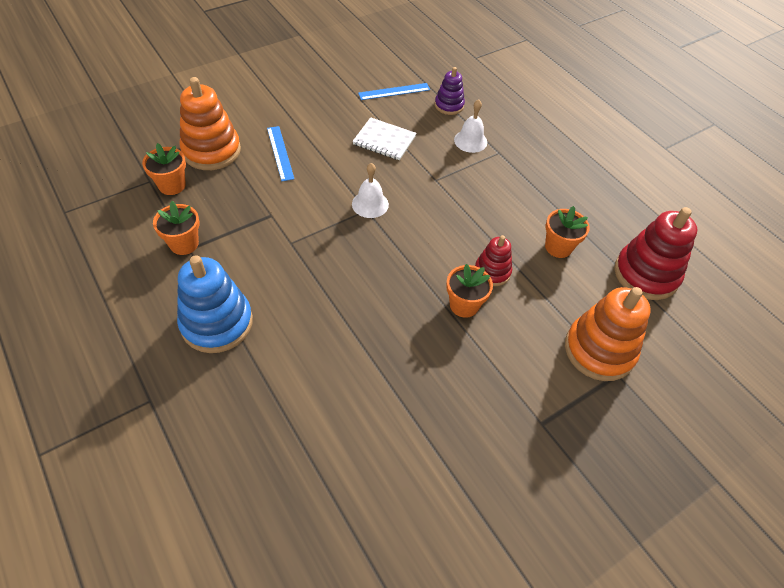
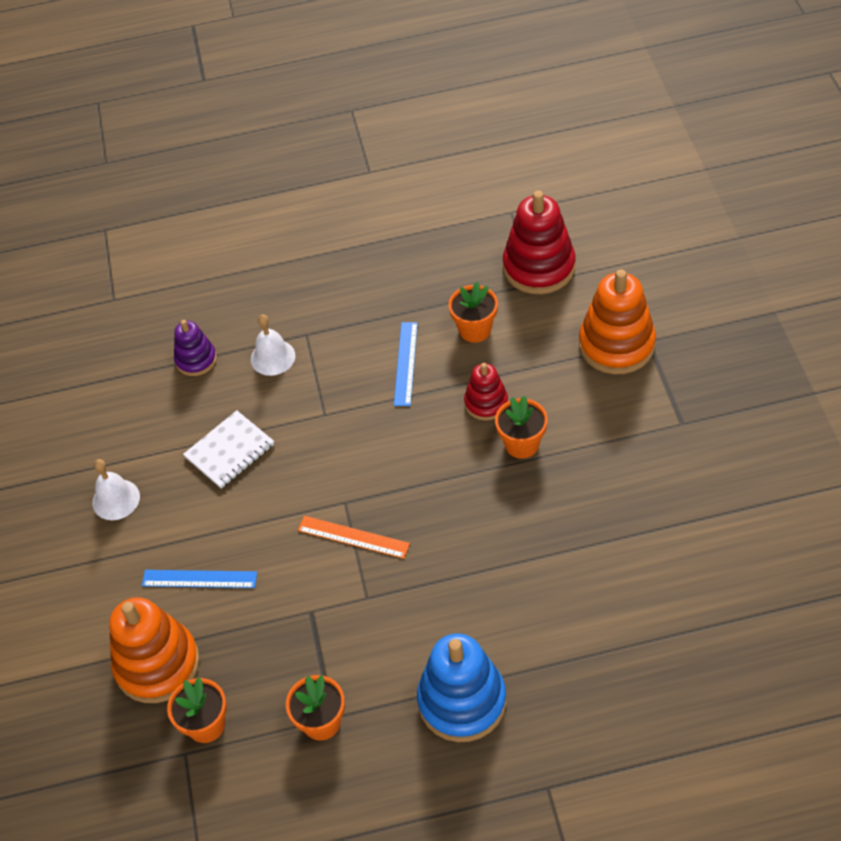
camera: 60 degrees left, 0 degrees up
(339, 222) = (353, 537): none -> orange ruler
(370, 204) = (336, 496): white bell -> white bell (116, 499)
(394, 91) = (138, 414): blue ruler -> blue ruler (405, 363)

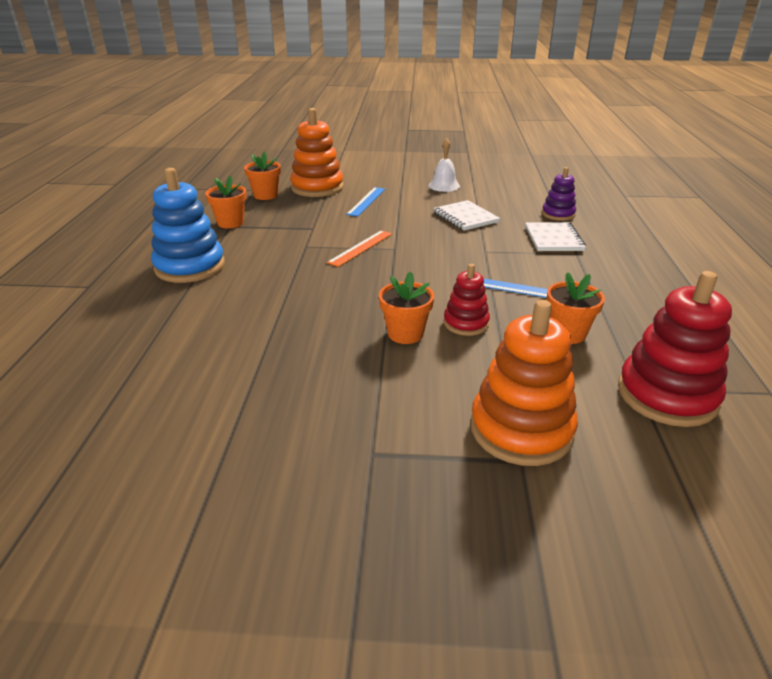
camera: 100 degrees right, 20 degrees down
(273, 357) = (553, 239): white bell -> white notebook

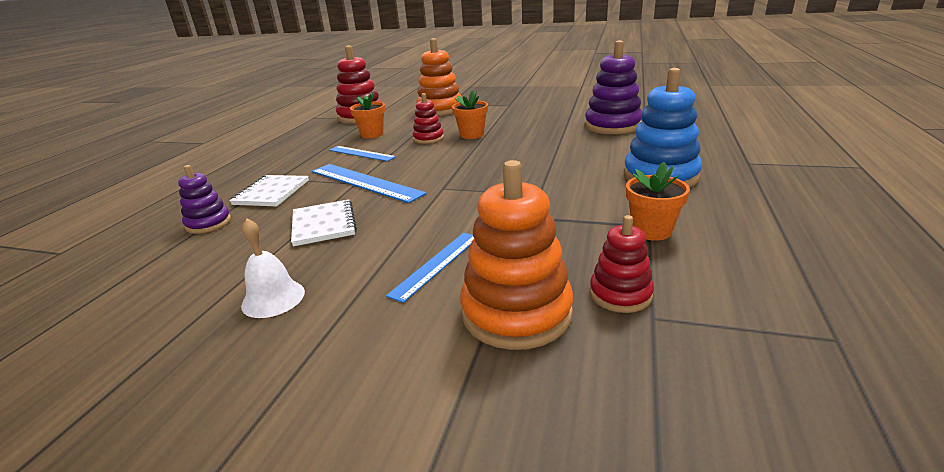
camera: 165 degrees left, 5 degrees down
(187, 360) = (612, 126): none -> purple stacking toy
(265, 195) = (620, 294): orange flower pot -> red stacking toy
(361, 248) = (477, 190): orange ruler -> none
(476, 252) = (365, 182): none -> blue ruler

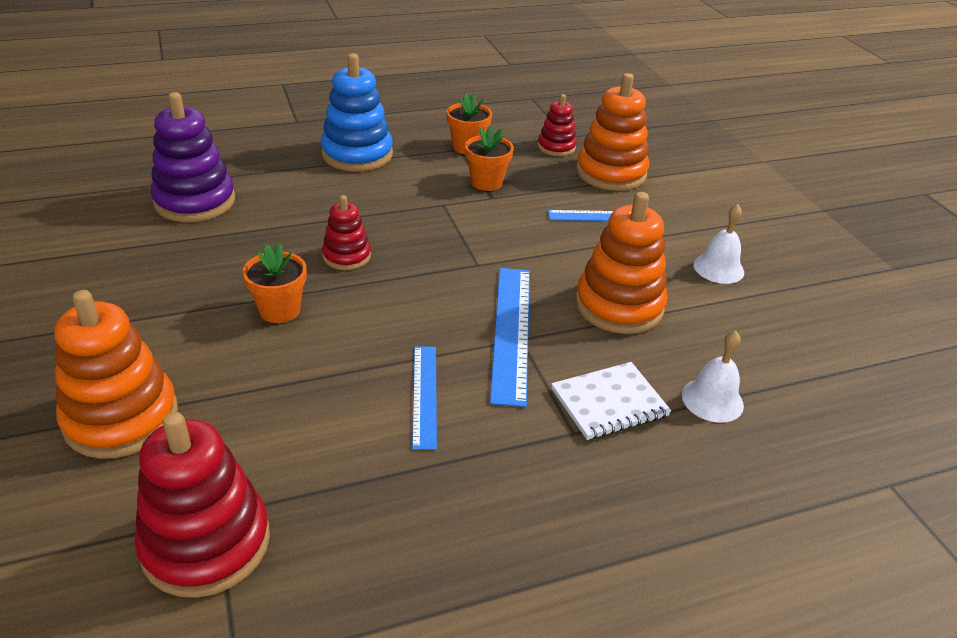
camera: 130 degrees left, 10 degrees up
(208, 223) = (712, 400): purple stacking toy -> white bell
(323, 224) = (619, 306): white notebook -> orange stacking toy
(372, 134) = (326, 439): orange flower pot -> orange flower pot (486, 182)
(428, 138) = (318, 350): red stacking toy -> red stacking toy (346, 256)

